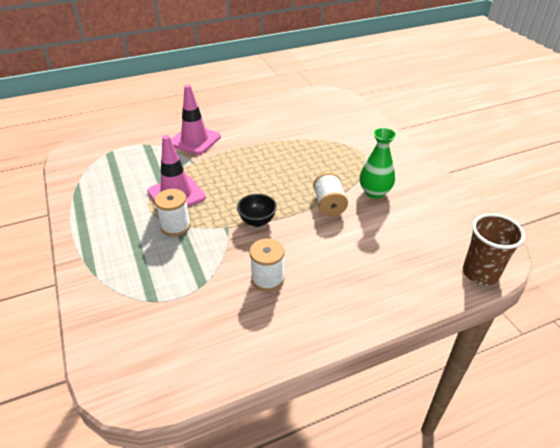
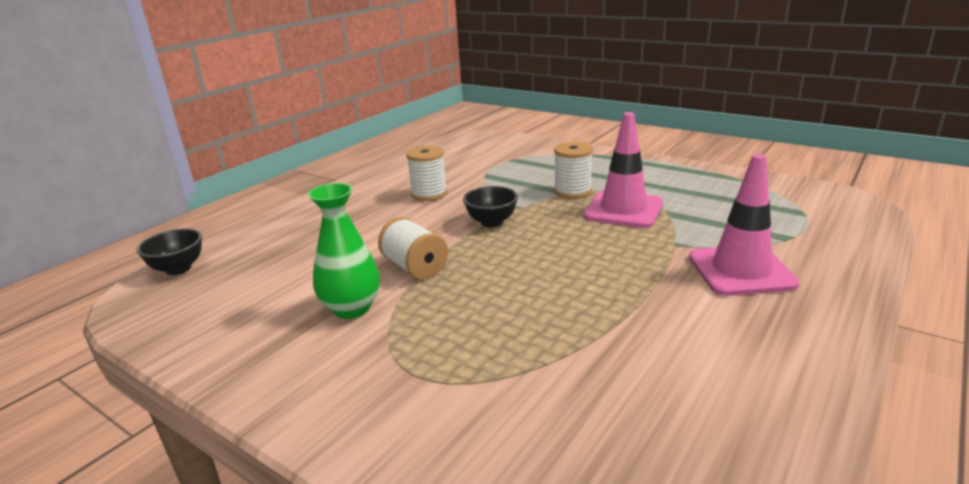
camera: 150 degrees right, 15 degrees down
(480, 273) = (178, 269): brown cup -> black bowl

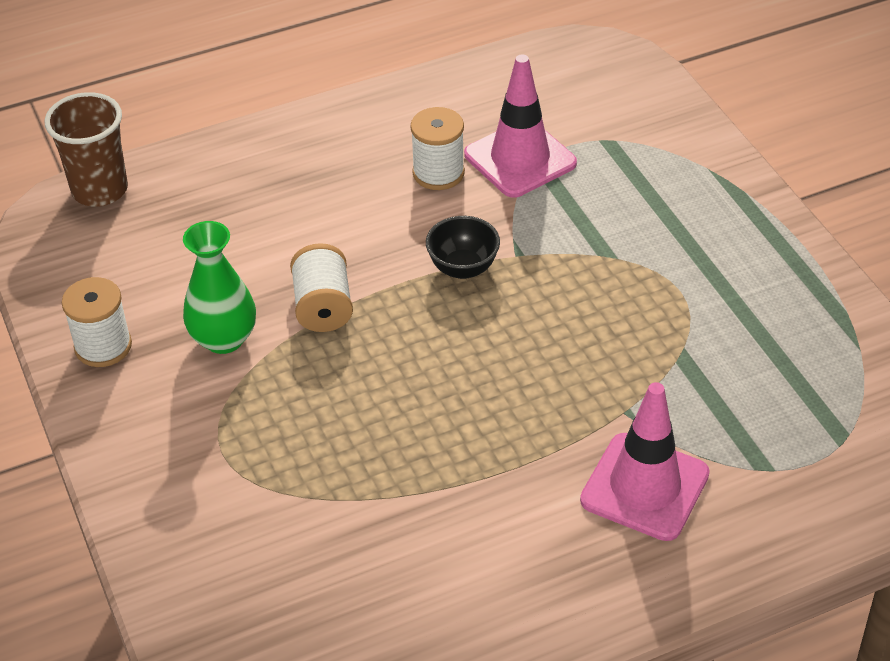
camera: 30 degrees right, 20 degrees up
(178, 269) = (100, 190): black bowl -> brown cup
(572, 191) = (612, 254): white spool -> white spool (103, 346)
(623, 210) = (635, 322): pink traffic cone -> pink traffic cone (520, 159)

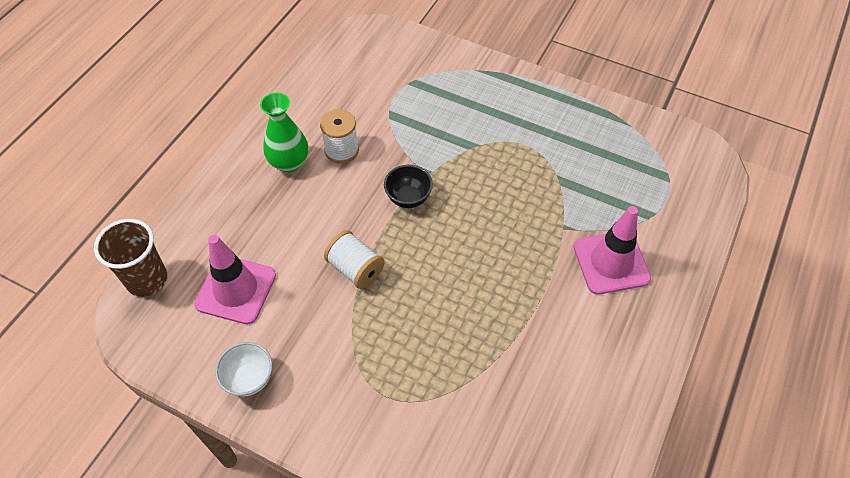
camera: 40 degrees left, 10 degrees up
(103, 346) = (249, 379): white spool -> white bowl
(224, 339) = (318, 325): green vase -> green vase (289, 162)
(520, 159) = (377, 117): pink traffic cone -> pink traffic cone (236, 290)

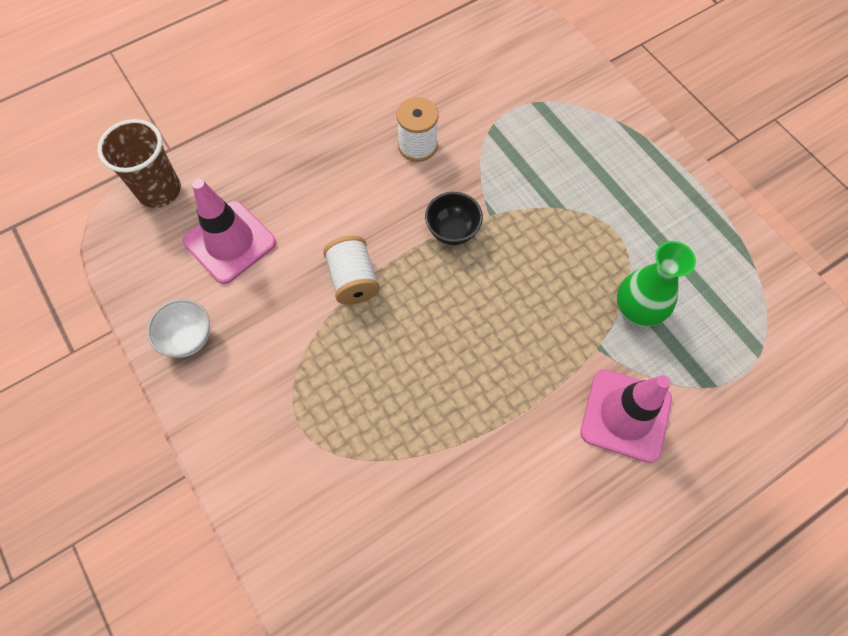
camera: 30 degrees right, 10 degrees up
(289, 162) = (358, 134): green vase -> green vase (637, 309)

